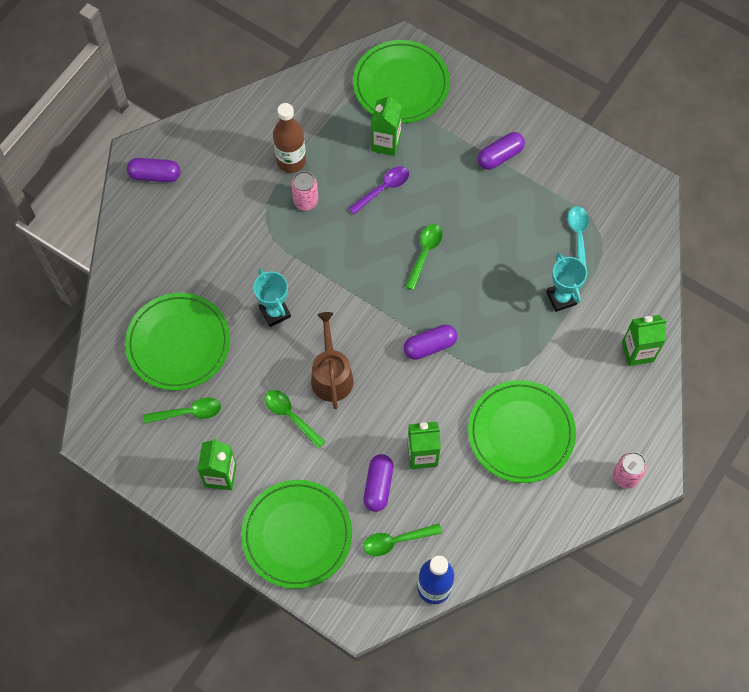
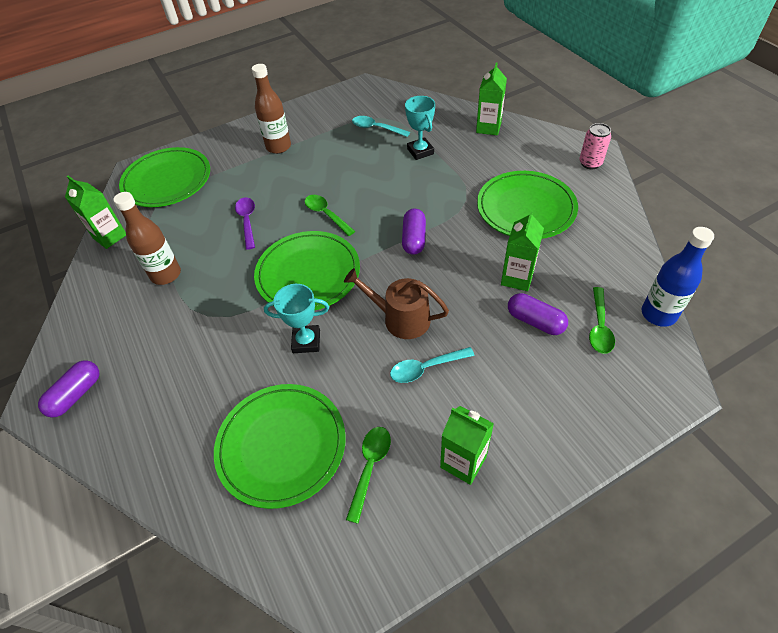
camera: 60 degrees left, 15 degrees down
(290, 416) = (426, 368): green spoon -> turquoise spoon
(297, 535) = (564, 411): green plate -> green plate (308, 274)
(305, 201) = (213, 277): pink can -> none
(386, 143) = (208, 206): green carton -> green carton (110, 236)
(500, 156) = (278, 147): purple capsule -> brown bottle
(561, 298) = (420, 151): turquoise trophy -> turquoise trophy turned 60 degrees clockwise

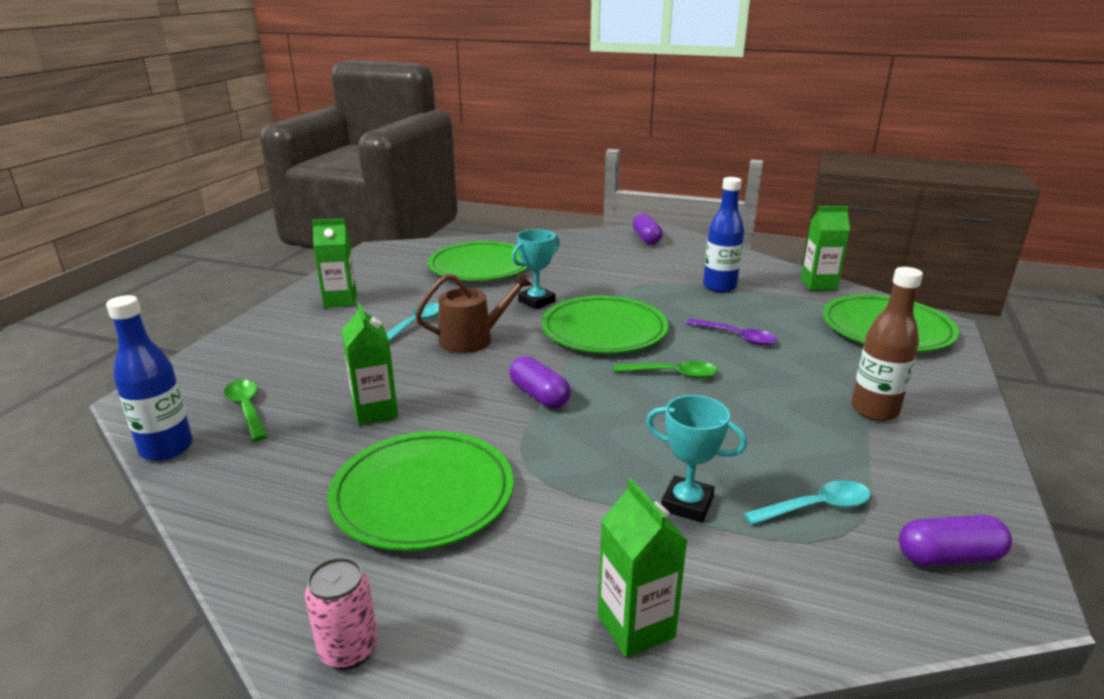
camera: 135 degrees right, 25 degrees down
(166, 274) = (719, 287): brown bottle -> blue bottle
(370, 467) = (408, 279): green spoon -> none
(535, 321) = (328, 386): purple capsule -> purple capsule (948, 557)

